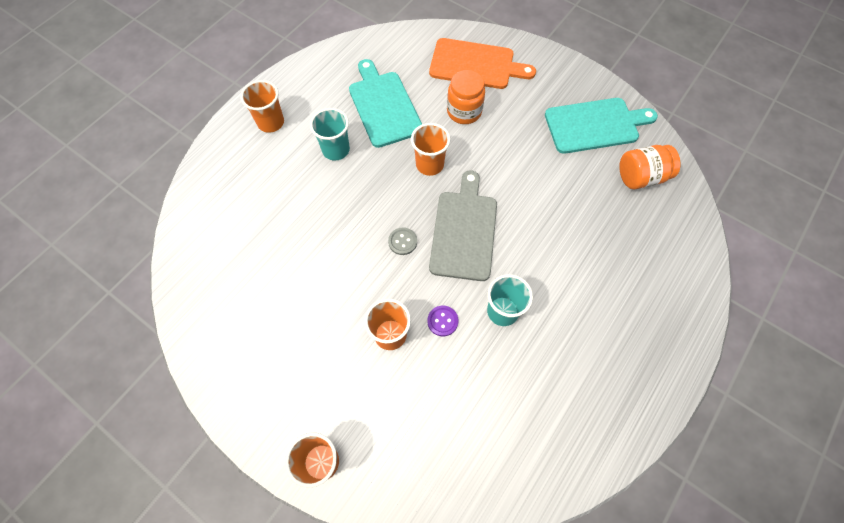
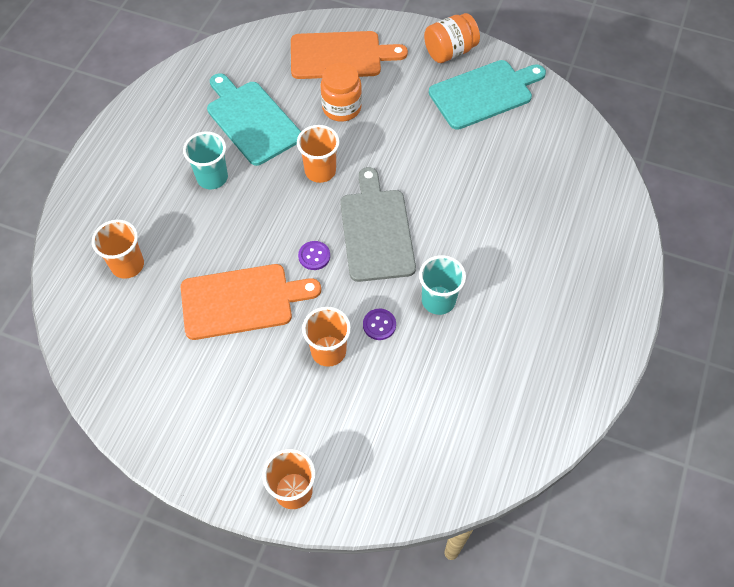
camera: 15 degrees left, 5 degrees down
(271, 122) = (129, 164): orange cup -> orange cup (127, 265)
(328, 268) = (242, 301): none -> orange cutting board
(402, 241) = (314, 256): grey button -> purple button
(641, 177) = (544, 136): orange jar -> orange jar (449, 51)

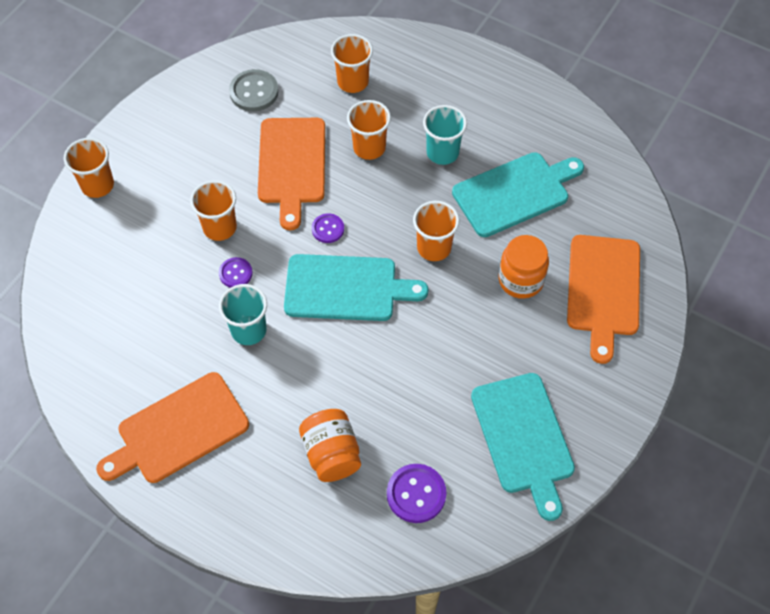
camera: 100 degrees right, 0 degrees up
(146, 357) = (254, 92): none -> grey button
(212, 237) = (369, 147): none -> orange cup
(376, 230) = (346, 288): grey cutting board -> turquoise cutting board
(449, 51) = (599, 413): orange jar -> orange jar (331, 454)
(552, 154) = (416, 494): none -> purple button
(554, 336) = (178, 430): none -> orange cutting board

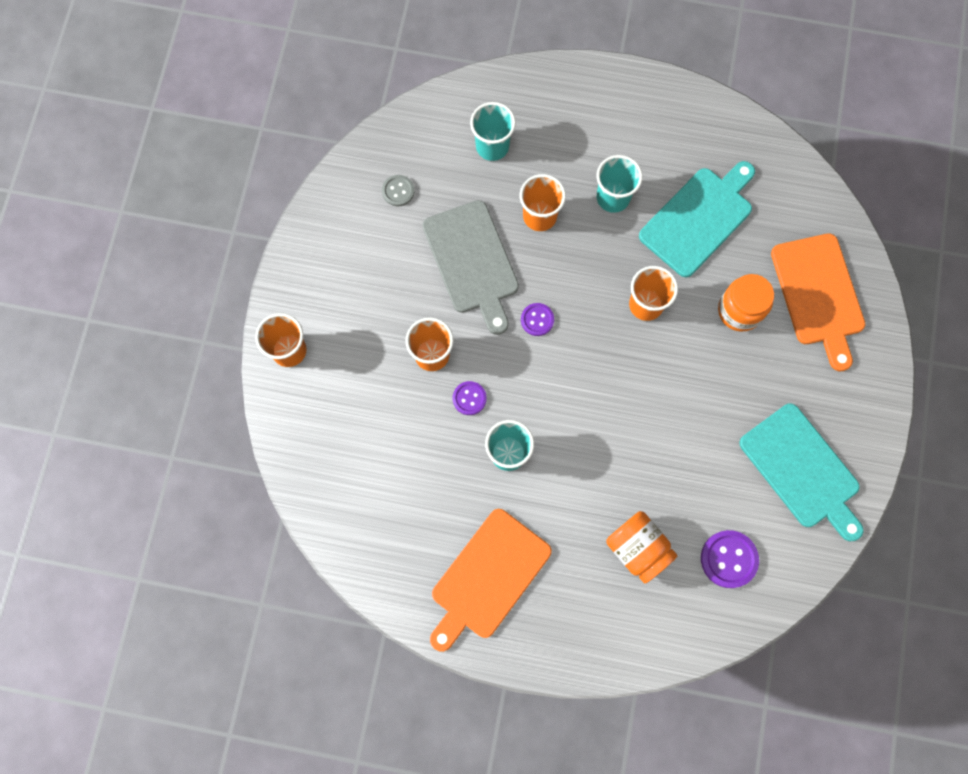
camera: 20 degrees left, 15 degrees up
(254, 92) = (398, 191): grey button -> grey button, size x0.62
(292, 165) = (472, 262): orange cutting board -> grey cutting board
(346, 288) = (581, 376): turquoise cutting board -> none
(353, 82) = (492, 146): orange cup -> turquoise cup

